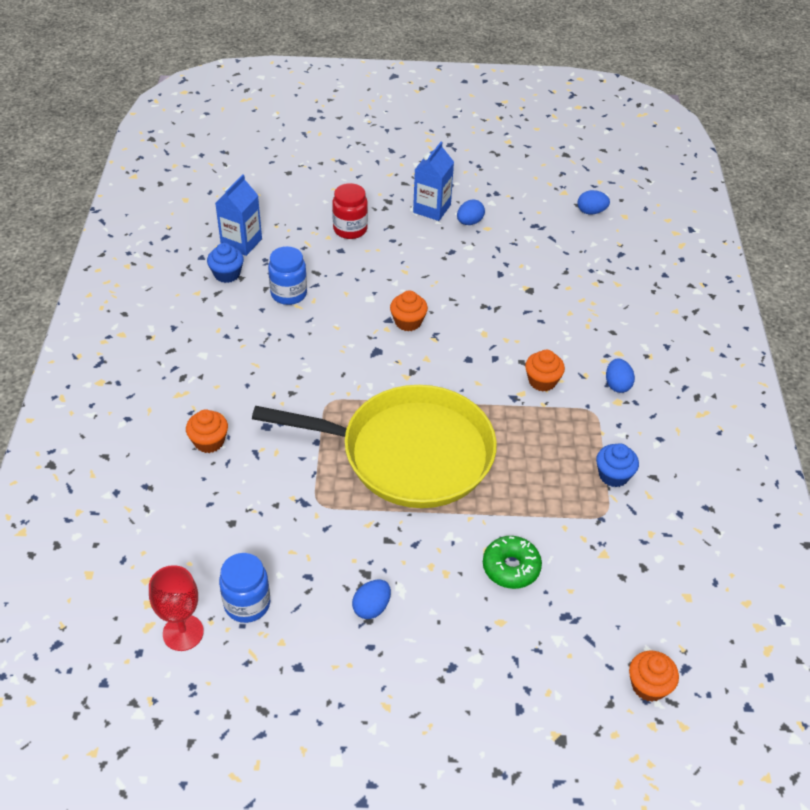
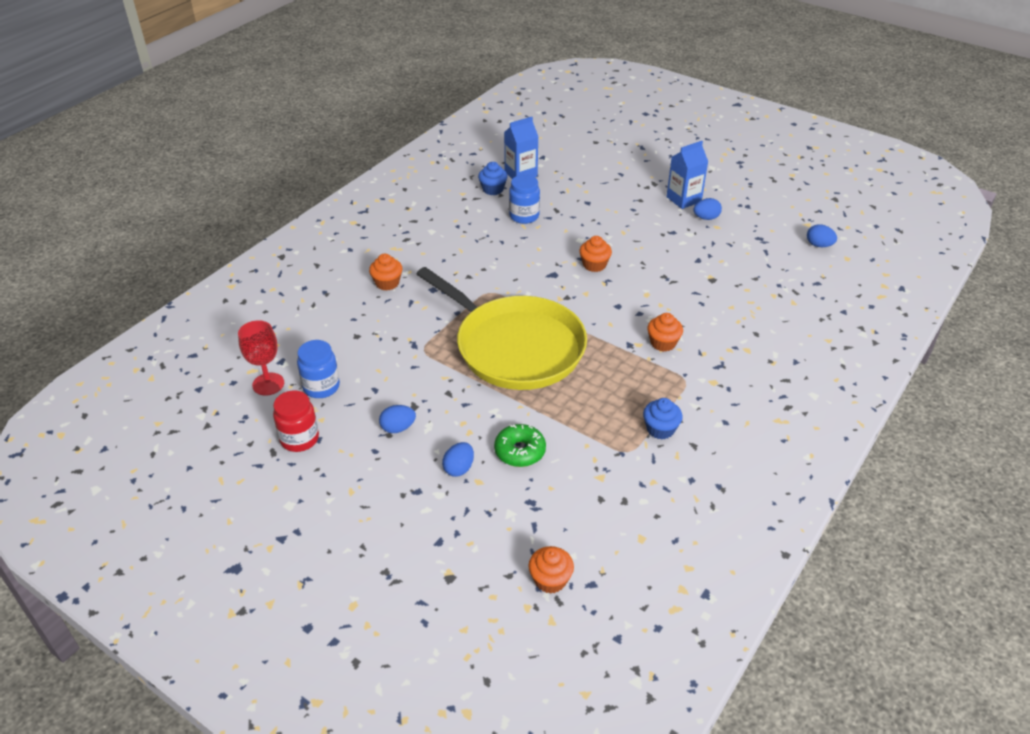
camera: 35 degrees right, 5 degrees down
(350, 229) = (607, 192): red jar -> red jar (299, 439)
(617, 385) = (724, 370): blue egg -> blue egg (459, 468)

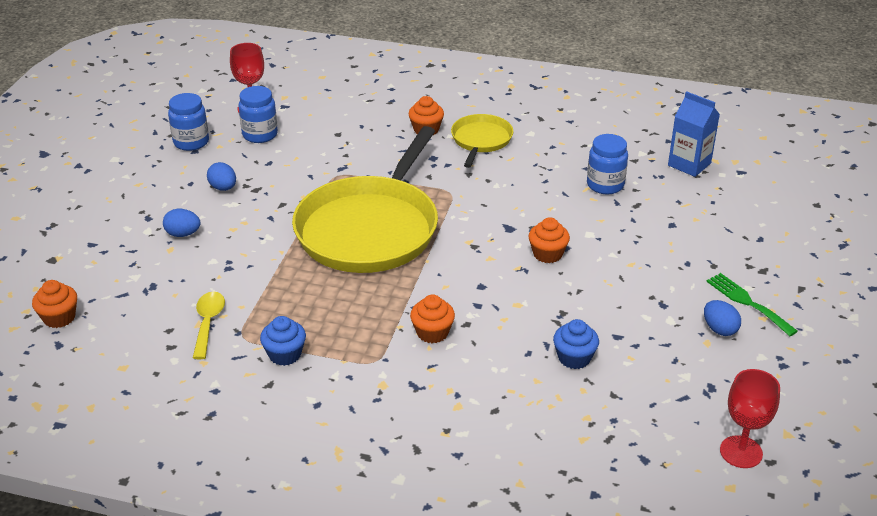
camera: 70 degrees right, 5 degrees down
(299, 439) = (191, 142): red jar -> blue jar
(424, 258) = (481, 140): none -> yellow pan
(493, 189) = (640, 153): blue cupcake -> blue cupcake (574, 358)
(520, 451) = (217, 265): green donut -> none
(601, 470) = (208, 323): none -> yellow spoon
(683, 199) = (747, 302): blue carton -> green fork
(819, 245) = (741, 452): blue egg -> red goblet

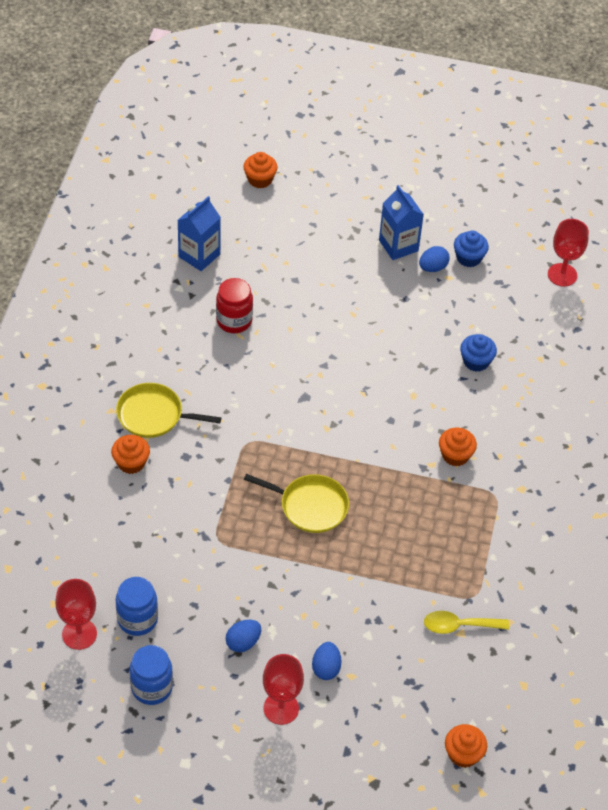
camera: 95 degrees left, 15 degrees up
(149, 208) = (281, 708): none -> red goblet
(285, 354) = (494, 561): blue cupcake -> blue cupcake (469, 258)
(370, 228) = (310, 506): yellow pan -> yellow pan, size x0.48
(547, 254) = (342, 370): orange cupcake -> orange cupcake (260, 179)
(605, 185) = (234, 321): blue jar -> red jar
(747, 302) = (398, 245): green fork -> blue carton

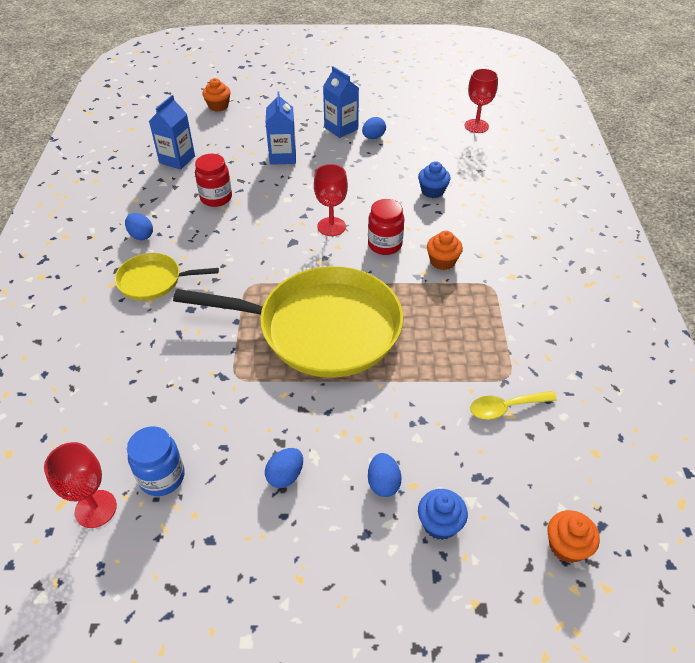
camera: 10 degrees left, 5 degrees down
(131, 463) = (136, 324): orange cupcake -> none
(147, 355) = (141, 235): none -> blue egg
(151, 687) = (189, 553): blue jar -> none
(281, 708) = (346, 542): red goblet -> red goblet (331, 226)
(310, 506) = (322, 328): yellow pan -> yellow pan, size x2.07
(320, 276) = (283, 156): none -> blue carton
(401, 422) = (385, 245): none -> red jar
(469, 258) = (399, 127): blue cupcake -> blue cupcake (440, 523)

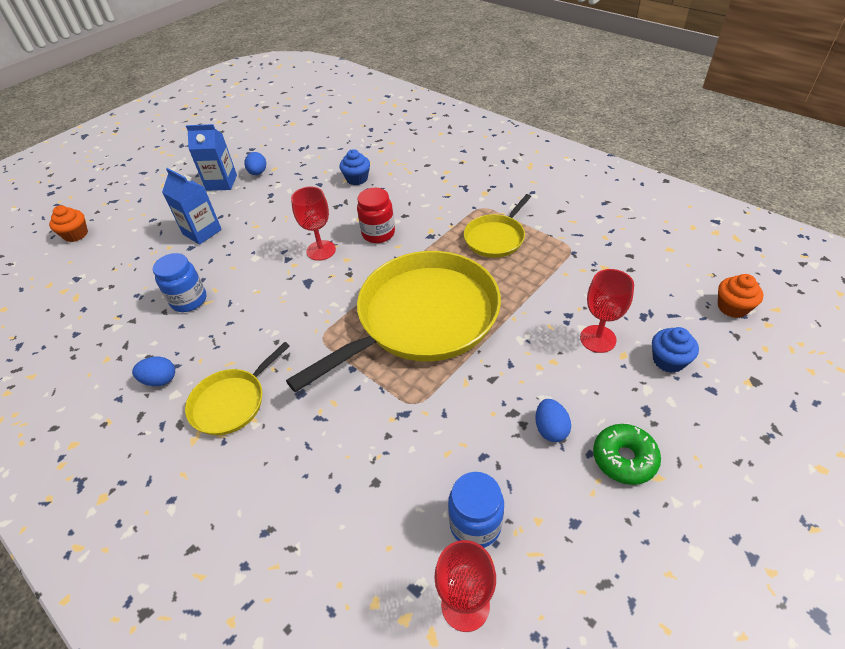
camera: 45 degrees left, 0 degrees up
(177, 159) = (99, 299): blue carton -> none
(216, 198) = (189, 300): red jar -> blue jar
(298, 543) = (624, 458): none -> green donut
(383, 483) = (607, 371): blue egg -> none
(442, 261) = (431, 215): orange cupcake -> none
(463, 318) = (496, 238): none -> yellow pan
(476, 126) = (323, 122): red goblet -> red goblet (598, 339)
(505, 407) = (596, 266): yellow spoon -> none

